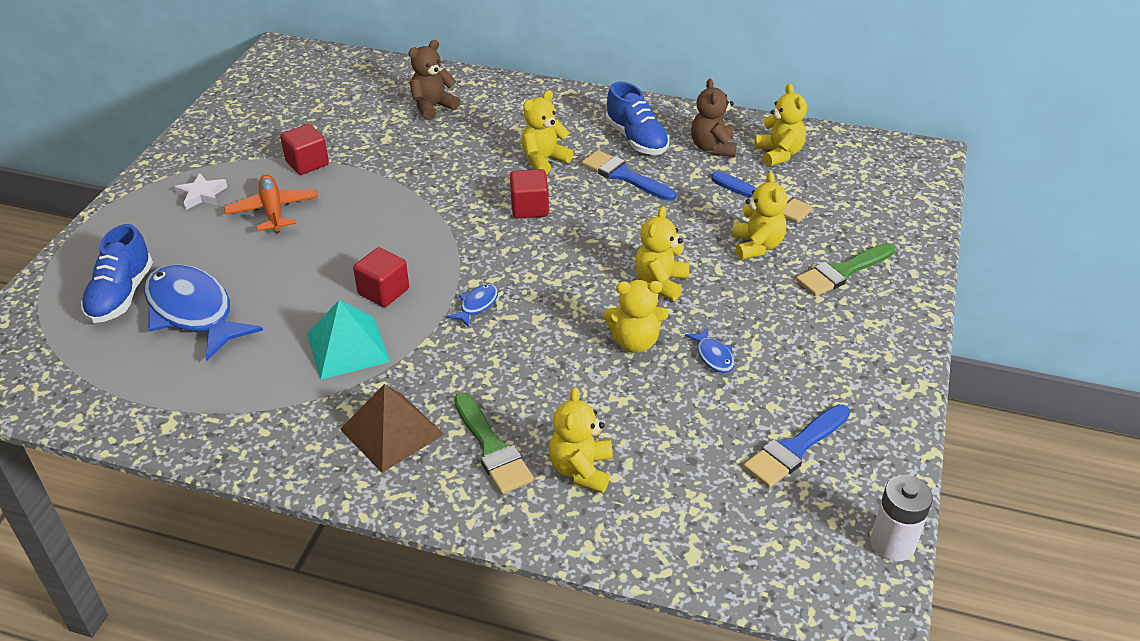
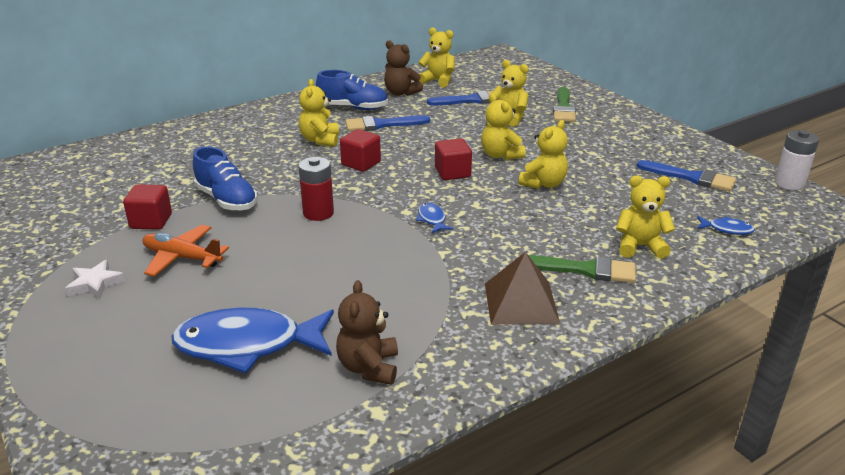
camera: 50 degrees left, 10 degrees down
(121, 295) = (158, 378): blue shoe -> blue shoe (227, 200)
(348, 347) = (403, 286): turquoise pyramid -> none
(383, 292) = (362, 248): red cube -> red cube (452, 172)
(413, 235) = (318, 213): none -> red battery
(432, 107) = (185, 151): brown teddy bear -> brown teddy bear (369, 367)
(581, 470) = (640, 246): yellow teddy bear -> yellow teddy bear turned 135 degrees clockwise
(713, 356) = (587, 167): blue fish -> blue fish (727, 229)
(794, 449) = (691, 178): blue brush -> blue brush turned 60 degrees counterclockwise

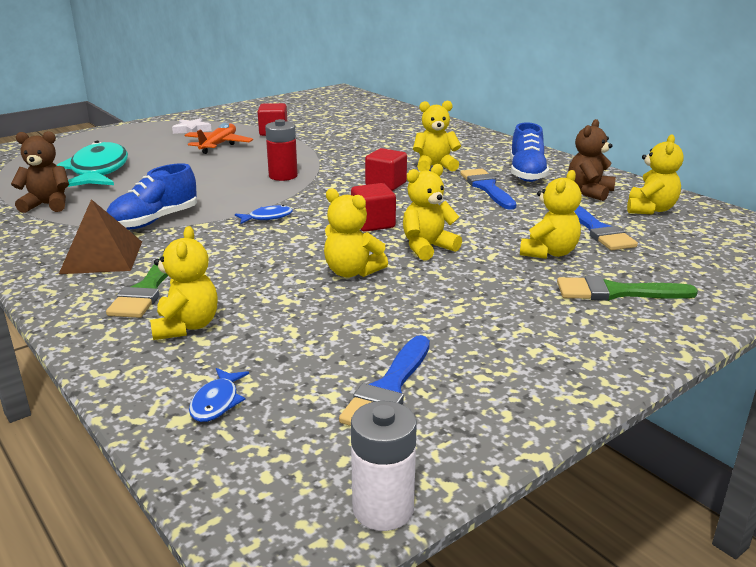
camera: 85 degrees right, 5 degrees down
(227, 200) = (307, 147): blue shoe -> blue shoe (154, 221)
(247, 345) = (98, 171): blue fish -> turquoise fish

